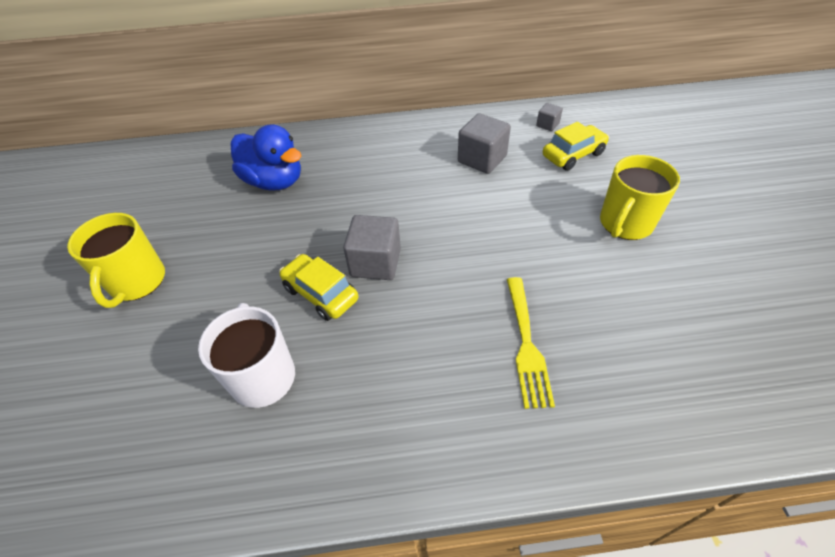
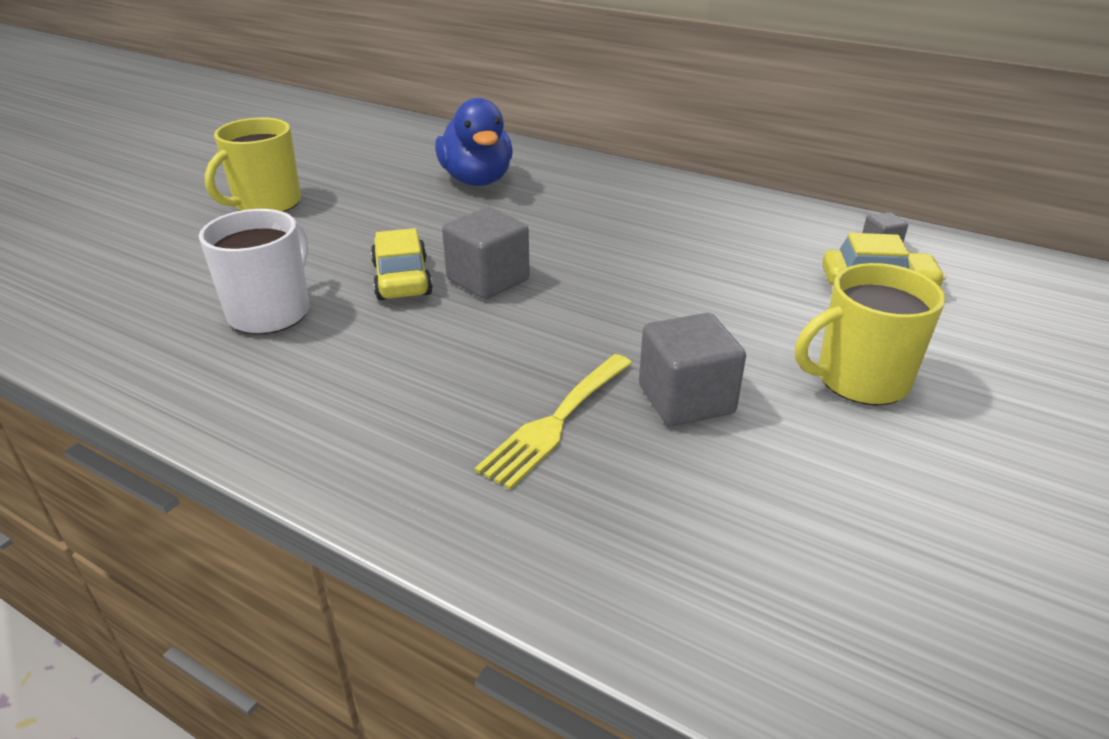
camera: 35 degrees right, 15 degrees down
(482, 159) = (737, 245): grey cube -> grey cube (686, 399)

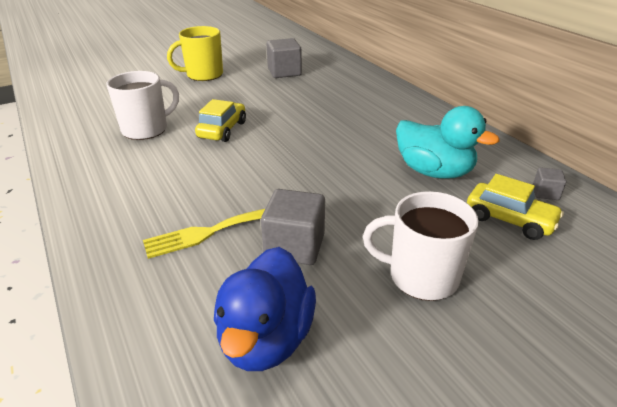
camera: 30 degrees right, 0 degrees up
(477, 180) = (321, 86): blue duck -> blue duck (266, 338)
(488, 280) = (264, 142): grey cube -> grey cube (284, 72)
(744, 256) = (434, 172): none -> turquoise duck
(859, 380) = (421, 276): yellow mug -> white mug

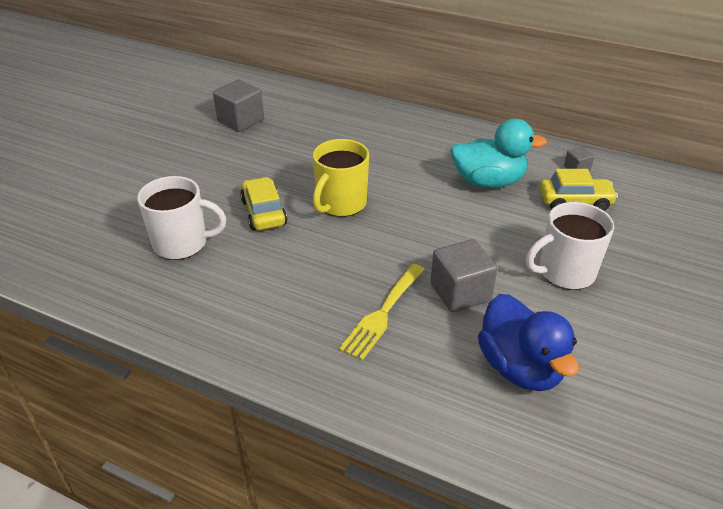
camera: 35 degrees left, 5 degrees up
(146, 129) = (182, 243): white mug -> white mug turned 75 degrees clockwise
(203, 75) = (153, 154): yellow mug -> yellow mug (340, 204)

